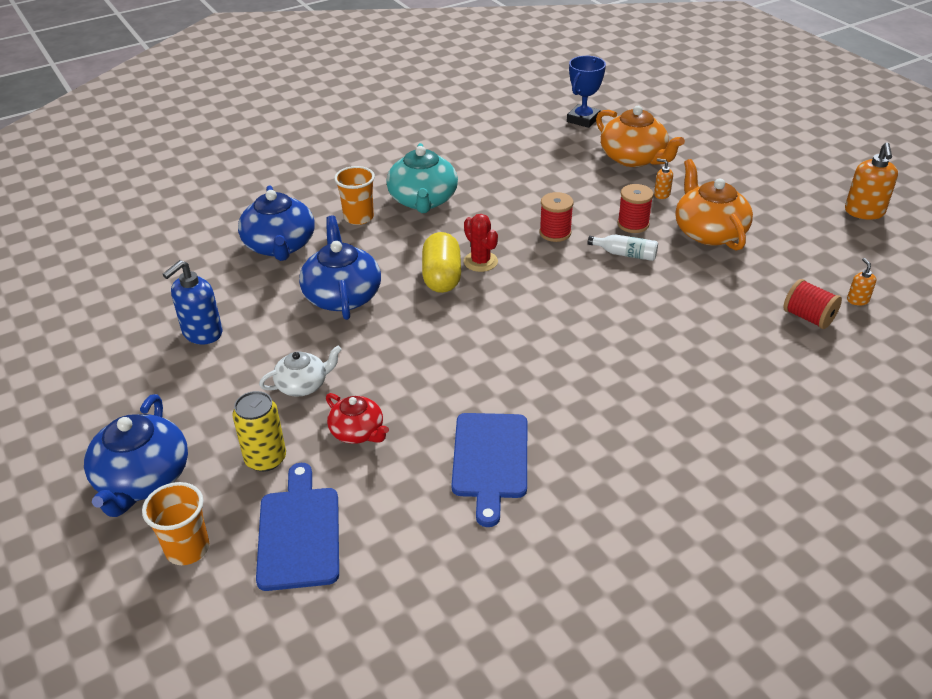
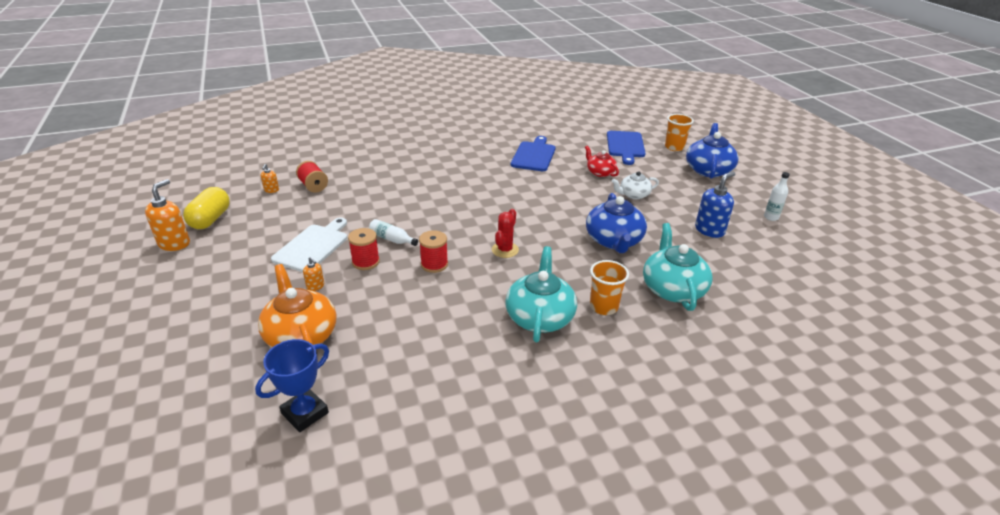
camera: 170 degrees left, 5 degrees down
(92, 373) = (771, 217): none -> white bottle
(265, 459) = (647, 169): yellow can -> none
(280, 246) = (672, 289): blue teapot -> turquoise teapot
(441, 277) = (538, 243): yellow capsule -> yellow capsule (210, 219)
(480, 262) = (505, 250): red cactus -> red cactus turned 45 degrees clockwise
(708, 232) = (313, 246): orange teapot -> white cutting board

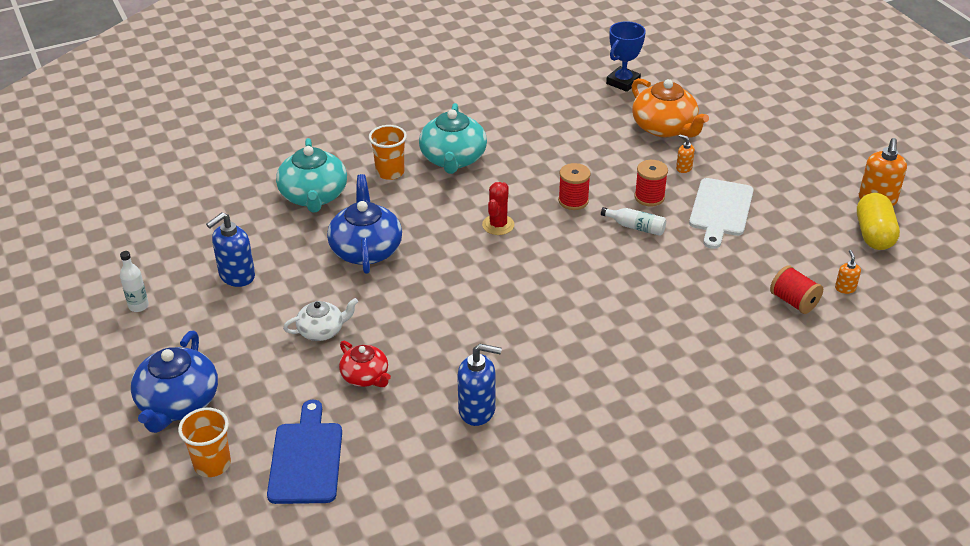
camera: 175 degrees right, 5 degrees up
(534, 155) = (477, 410): blue cutting board -> blue soap dispenser

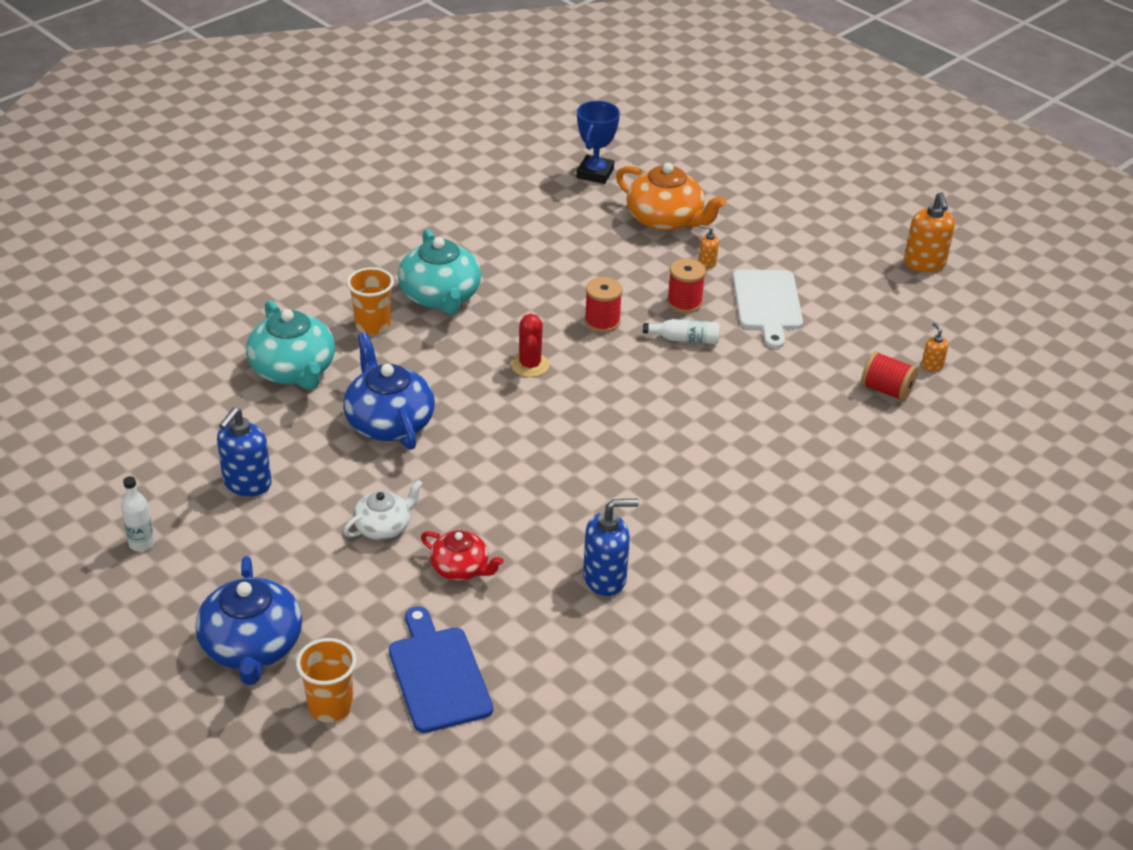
camera: 20 degrees left, 0 degrees up
(873, 234) = (936, 302): yellow capsule -> none

